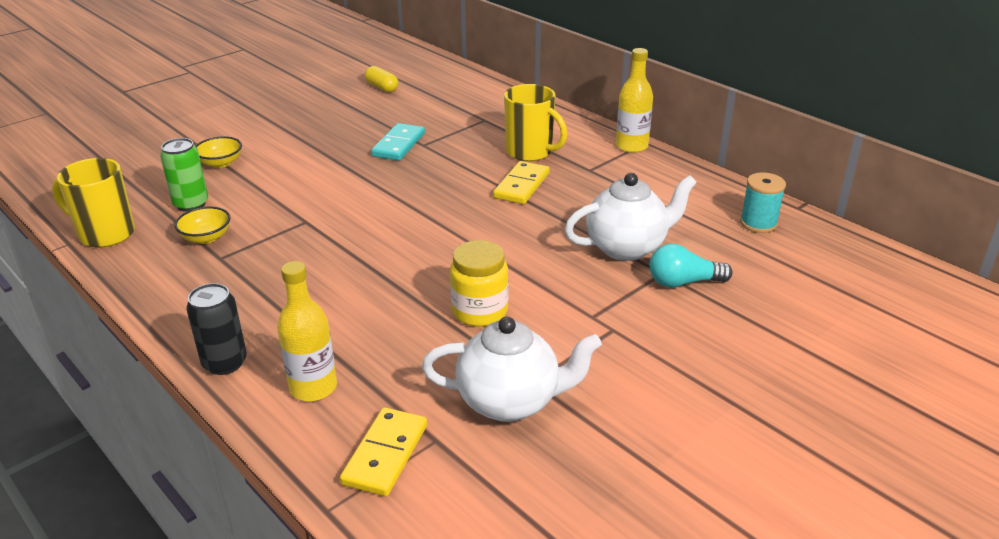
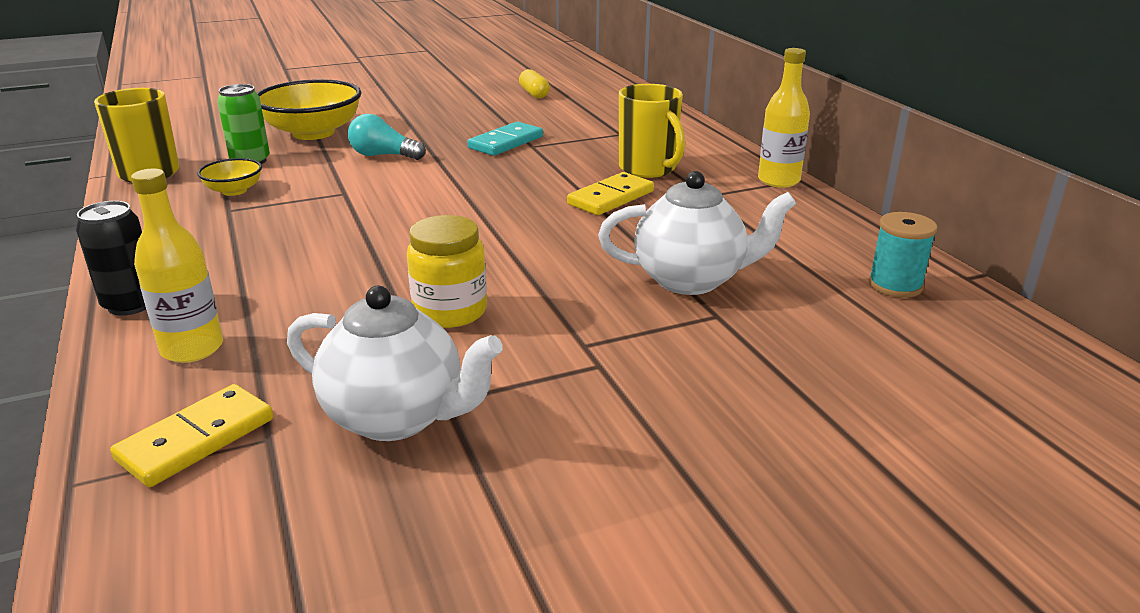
camera: 20 degrees right, 5 degrees down
(221, 163) = (313, 133): yellow bowl -> yellow bowl, size x1.99
(683, 282) = (737, 331): turquoise light bulb -> turquoise light bulb (383, 155)

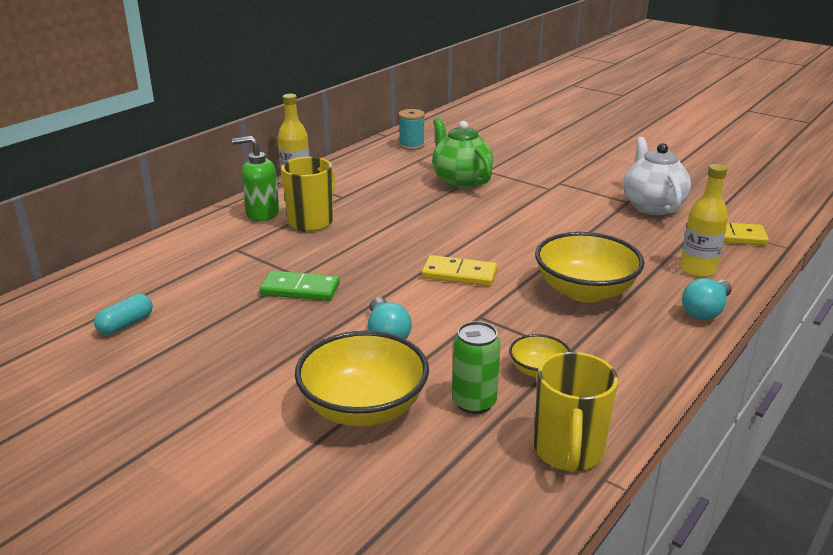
camera: 120 degrees left, 0 degrees up
(131, 304) = (705, 311): black can -> turquoise light bulb
(290, 253) = (585, 291): none -> yellow bowl
(450, 311) = (569, 222): yellow jar -> none
(506, 142) = (300, 289): turquoise domino -> green domino
(534, 94) = (126, 324): yellow capsule -> turquoise capsule
(610, 198) = (378, 221): yellow domino -> yellow domino (459, 274)
(691, 280) = (460, 181): white teapot -> green teapot
(696, 153) = (262, 214): none -> green soap dispenser

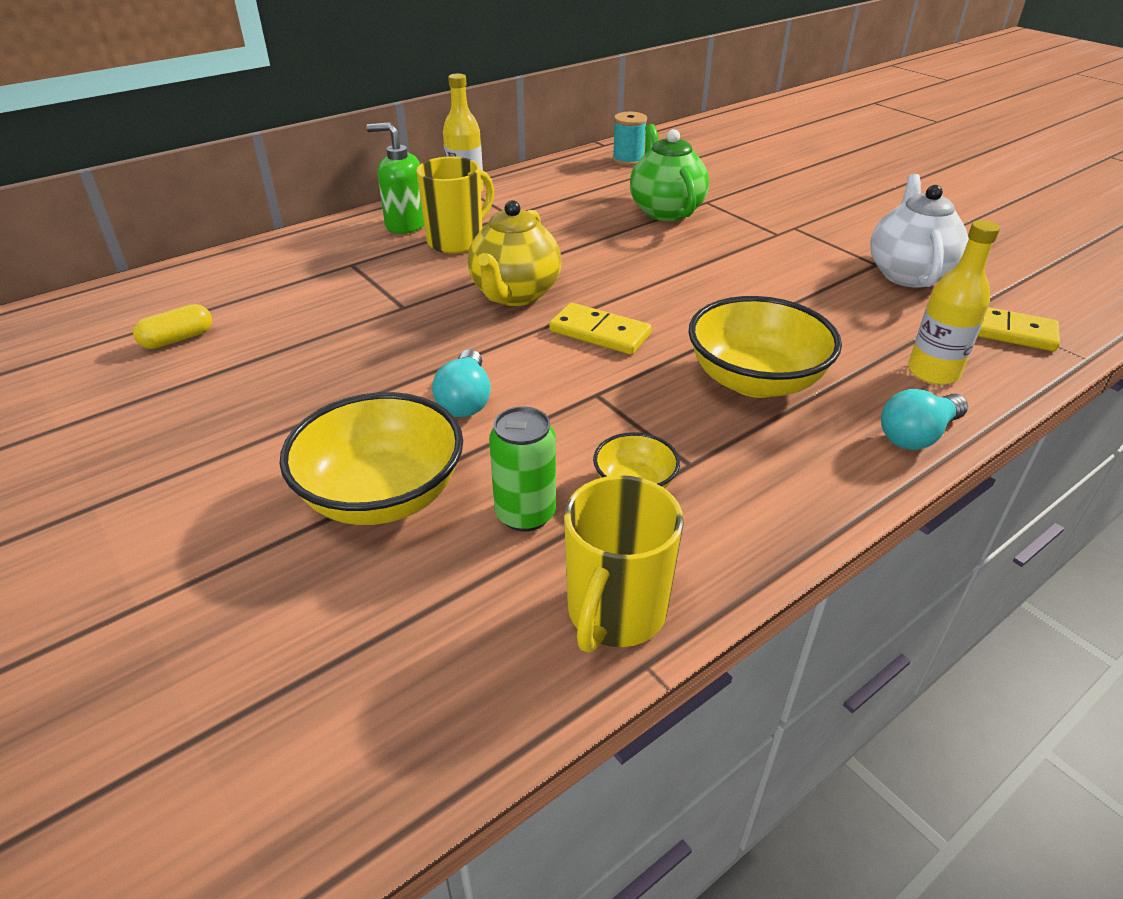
camera: 15 degrees right, 10 degrees up
(126, 324) = (178, 339): turquoise capsule -> yellow capsule
(300, 289) = (395, 324): green domino -> none
(380, 255) = (515, 294): none -> yellow teapot

